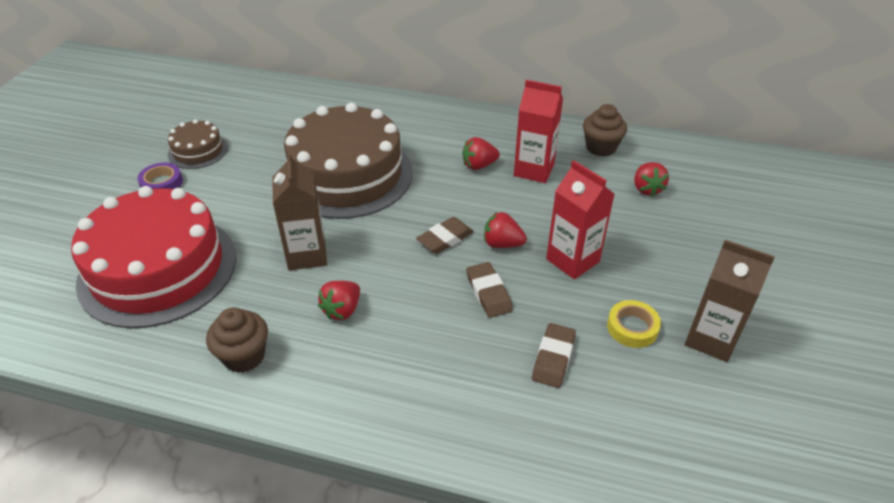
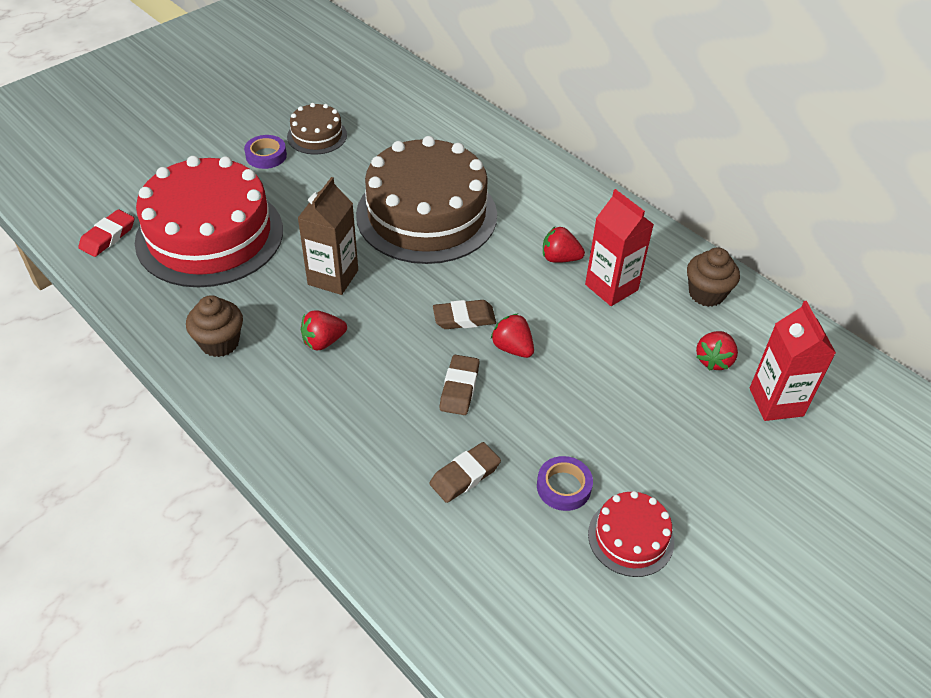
camera: 30 degrees right, 5 degrees up
(46, 314) = (108, 236): none -> red eraser
(572, 260) = (566, 396): red carton -> red carton (776, 402)
(632, 327) = (563, 487): yellow tape -> purple tape
(711, 339) = (630, 537): brown carton -> red cake

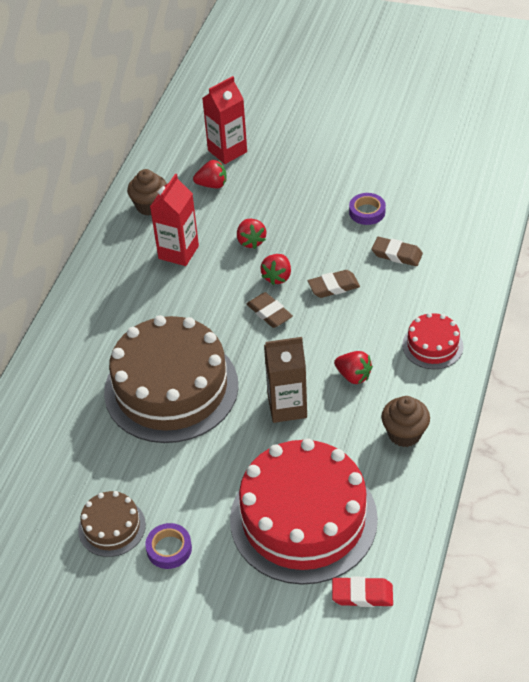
camera: 115 degrees left, 0 degrees up
(560, 258) = (167, 289): red strawberry -> red strawberry (251, 241)
(630, 537) = (376, 176): red cake -> red cake (432, 345)

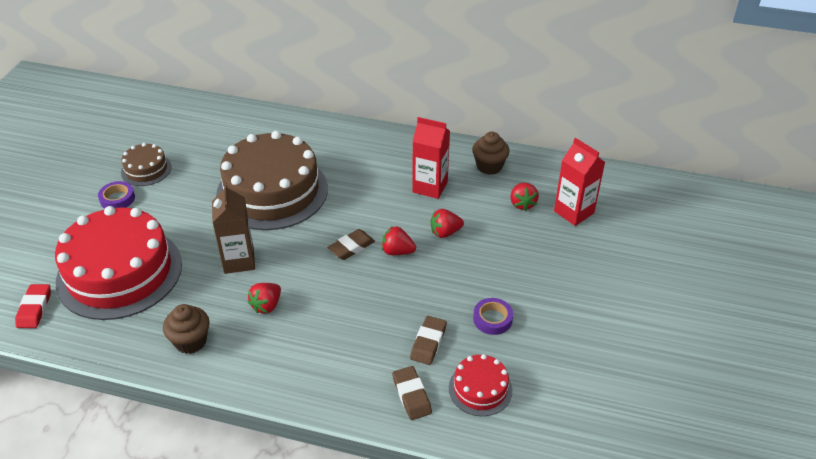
camera: 85 degrees right, 5 degrees down
(333, 287) = (383, 292): brown eraser -> brown eraser (411, 395)
(432, 345) = (296, 368): red cake -> red cake (480, 389)

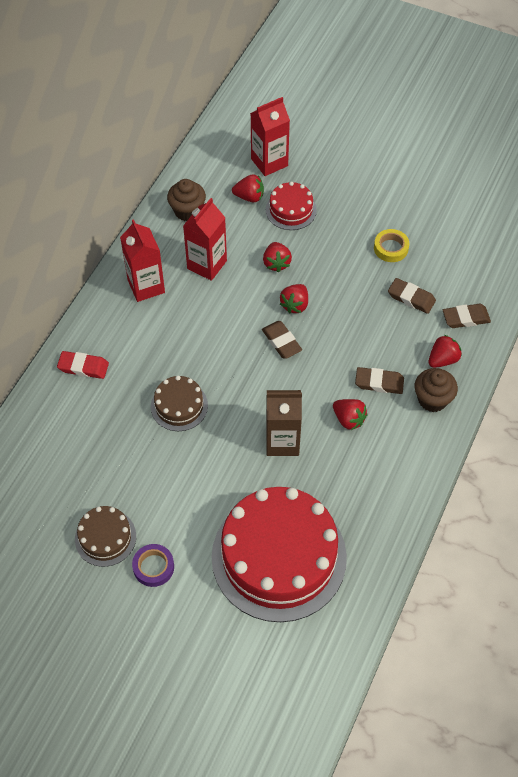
camera: 80 degrees left, 15 degrees up
(34, 309) = (319, 640): red eraser -> red eraser (83, 367)
(190, 341) = (385, 486): brown cupcake -> brown cupcake (432, 399)
(272, 191) = (179, 406): brown cake -> brown cake, size x0.46
(313, 325) = (379, 383): none -> brown eraser
(350, 377) = (442, 359): none -> red strawberry
(395, 154) = (146, 286): none -> red carton
(480, 389) = (463, 271): red cake -> red cake (291, 210)
(492, 319) = (391, 248): purple tape -> yellow tape

